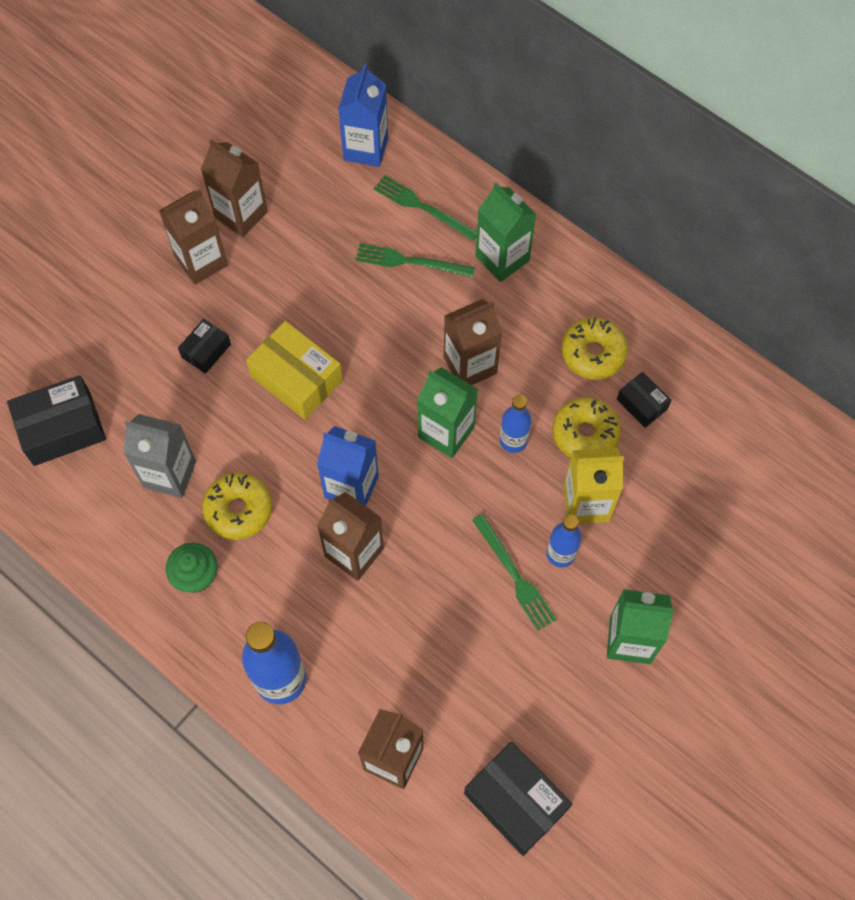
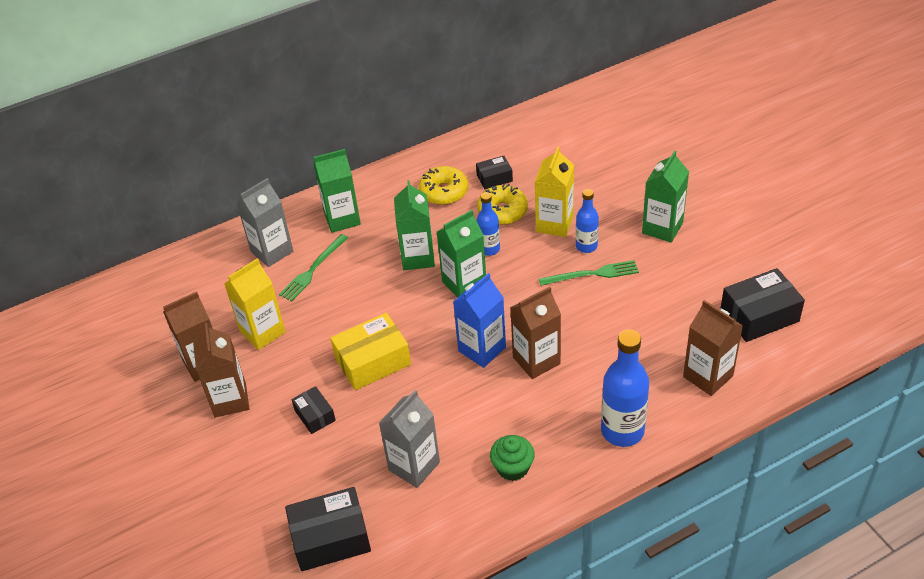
camera: 65 degrees left, 20 degrees down
(62, 428) = (331, 538): black box -> black box turned 75 degrees clockwise
(238, 509) = (468, 425): yellow donut -> none
(301, 251) = (262, 332): none -> yellow carton
(366, 148) = (198, 272): blue carton -> none
(422, 207) = (272, 251): green fork -> grey carton
(470, 365) = (418, 257): brown carton -> green carton

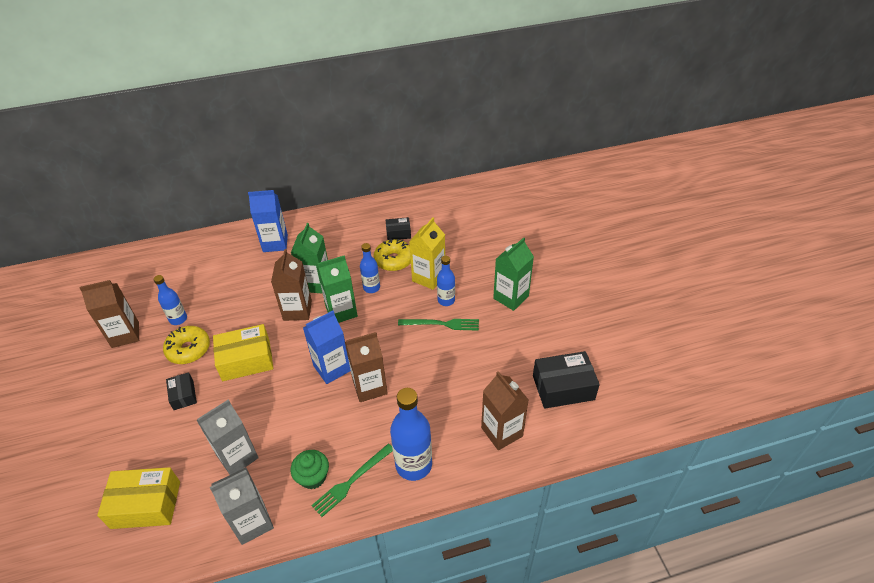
camera: 10 degrees right, 0 degrees up
(230, 400) = (129, 368): brown carton -> brown carton (297, 310)
(262, 332) = (178, 319): yellow carton -> blue bottle
(272, 251) = (214, 258): grey carton -> grey carton (252, 522)
(313, 269) = (237, 278): green fork -> green fork (352, 481)
(331, 538) = (146, 504): black box -> yellow box
(342, 219) = (275, 243): green carton -> blue carton
(444, 192) = (357, 237): yellow donut -> yellow donut (188, 349)

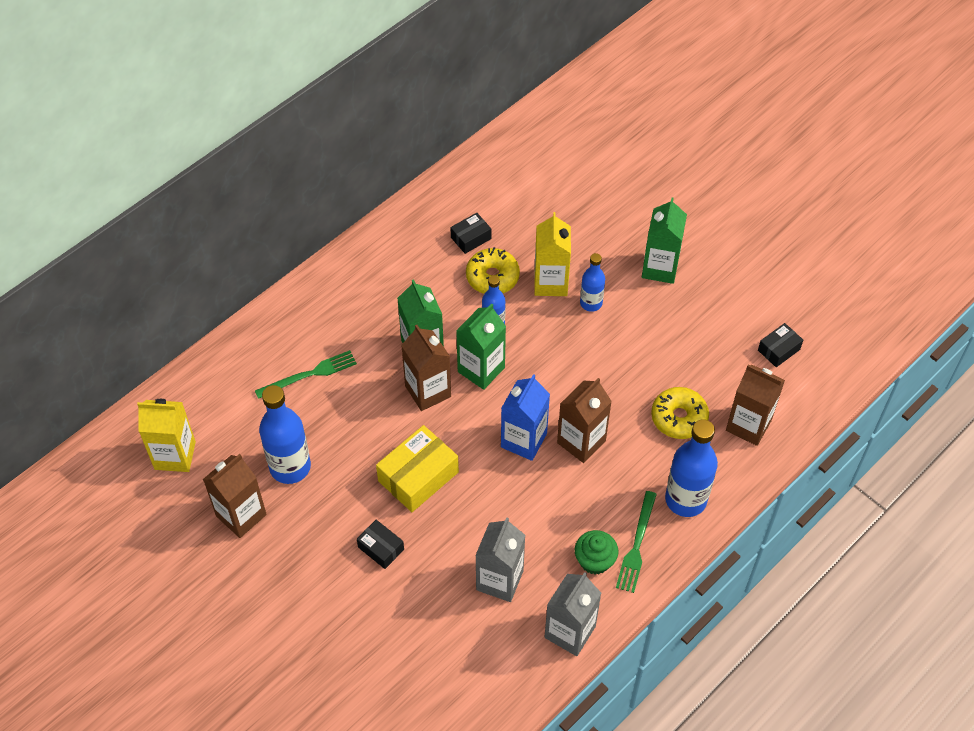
camera: 30 degrees left, 10 degrees up
(124, 284) = (175, 455): none -> yellow carton
(146, 504) = (445, 672): yellow box -> none
(178, 319) = (290, 467): blue bottle -> blue bottle, size x1.72
(188, 349) = (338, 496): yellow donut -> yellow donut (679, 418)
(275, 243) = (324, 316): blue carton -> none
(442, 324) = (606, 334): green fork -> green fork (309, 374)
(563, 387) = (778, 350): black box -> black box, size x0.56

